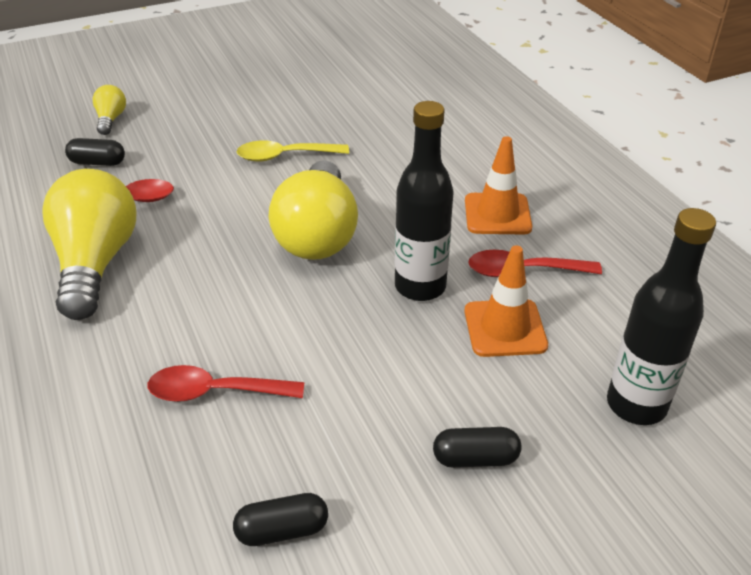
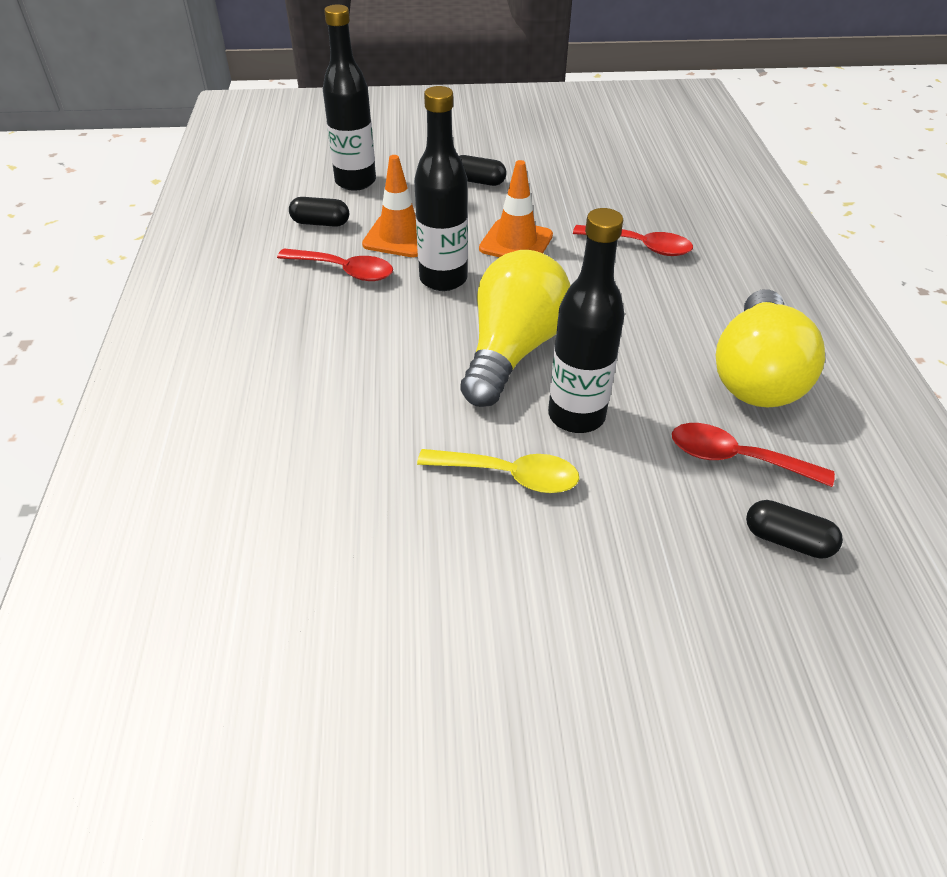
camera: 160 degrees left, 5 degrees up
(111, 119) = (786, 655): yellow light bulb -> none
(248, 199) = (576, 416): none -> black bottle
(282, 530) = (608, 178): black capsule -> black capsule (320, 223)
(497, 214) = (315, 326): orange traffic cone -> orange traffic cone (516, 242)

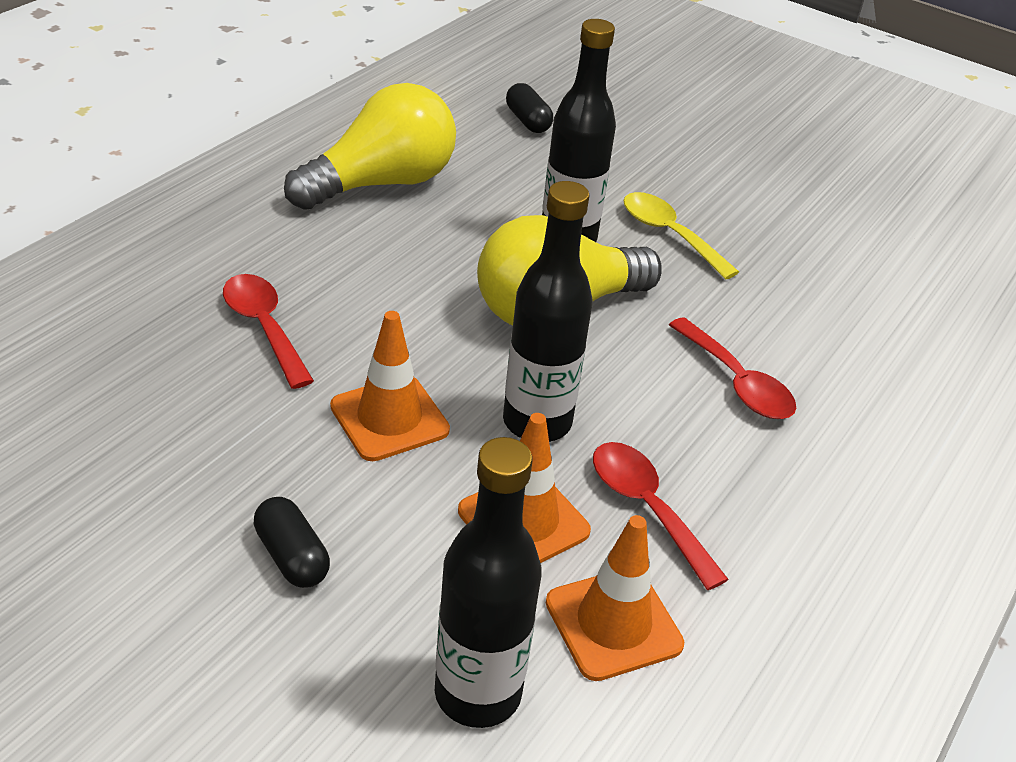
camera: 145 degrees left, 5 degrees down
(320, 223) = (613, 623): black capsule -> orange traffic cone
(736, 458) = (490, 159): red spoon -> red spoon (736, 382)

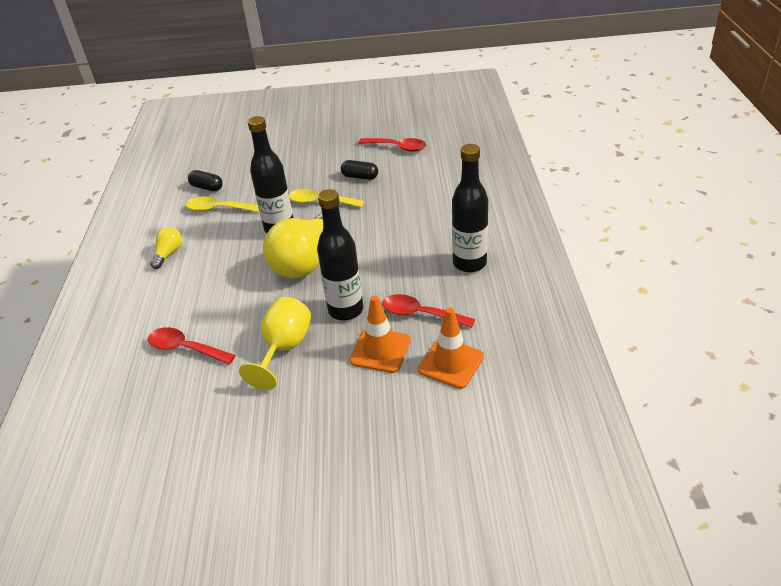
camera: 30 degrees left, 0 degrees up
(292, 556) = (304, 428): black capsule -> black capsule (360, 177)
(381, 183) = (169, 254): yellow light bulb -> yellow light bulb, size x0.46
(389, 418) = (284, 348): orange traffic cone -> yellow goblet
(477, 693) = (429, 422): black bottle -> black bottle (469, 263)
(511, 160) = (218, 209): none -> yellow spoon
(736, 382) = (405, 245): red spoon -> red spoon (397, 147)

